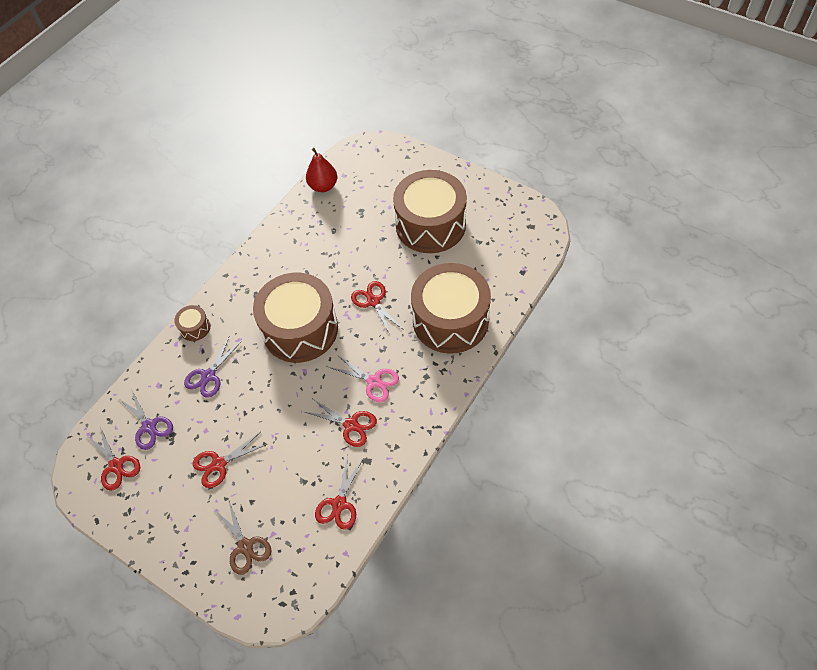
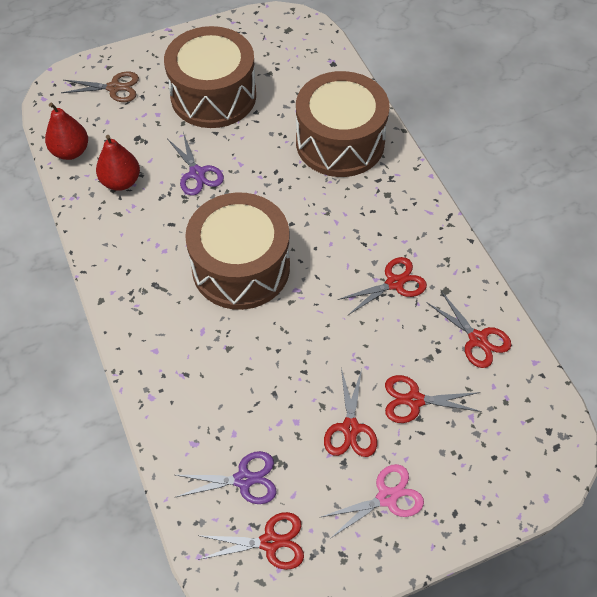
camera: 60 degrees left, 0 degrees up
(195, 328) = (146, 366): brown drum -> none
(208, 376) = (226, 384): purple scissors -> purple scissors (197, 173)
(245, 546) = (469, 450): brown scissors -> brown scissors (114, 88)
(319, 225) = (121, 182): none -> red pear
(373, 301) = (263, 188): red scissors -> red scissors (414, 400)
(374, 381) = (359, 238): pink scissors -> pink scissors (387, 497)

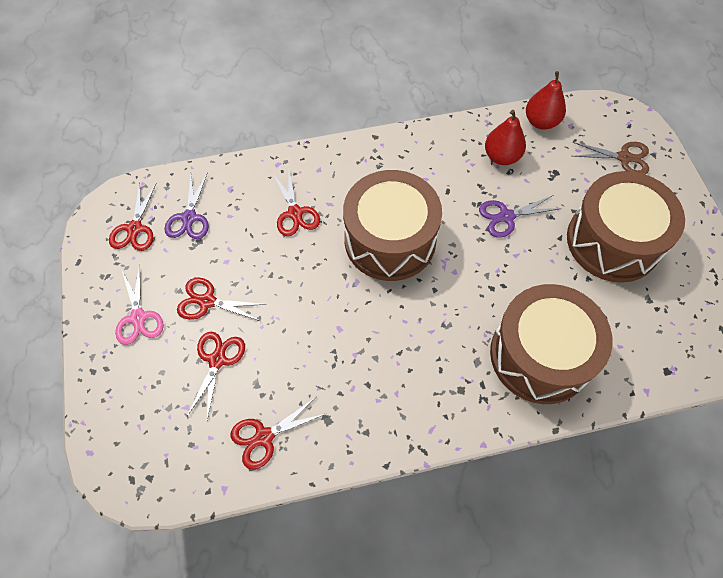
camera: 100 degrees right, 5 degrees up
(114, 88) = (624, 157): brown scissors -> brown scissors turned 90 degrees counterclockwise
(394, 283) = (346, 371): red scissors -> red scissors (295, 213)

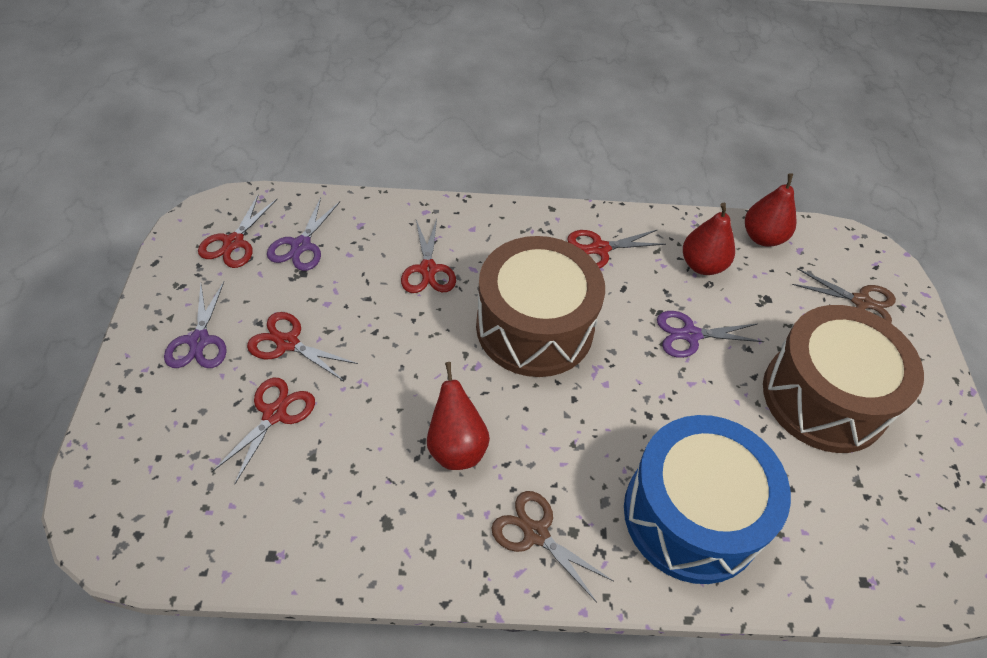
camera: 10 degrees right, 10 degrees down
(138, 317) = (199, 341): pink scissors -> purple scissors
(264, 437) = (299, 523): red scissors -> red scissors (600, 249)
(359, 349) = (456, 447): none -> red pear
(435, 398) = (536, 533): none -> brown scissors
(540, 355) = (692, 515): brown drum -> blue drum

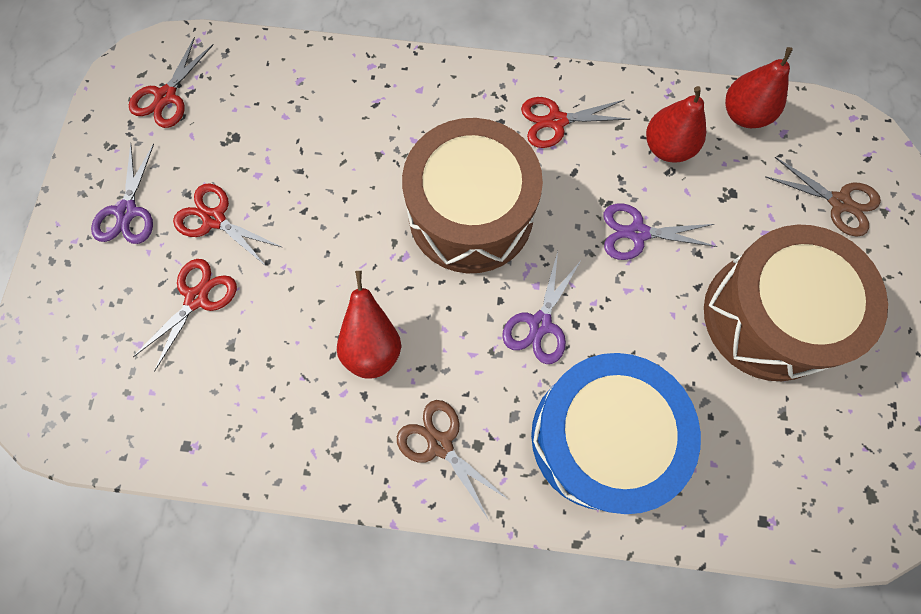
camera: 10 degrees right, 20 degrees up
(301, 245) = (235, 103): purple scissors -> purple scissors (540, 324)
(428, 269) = (366, 139): red scissors -> none

